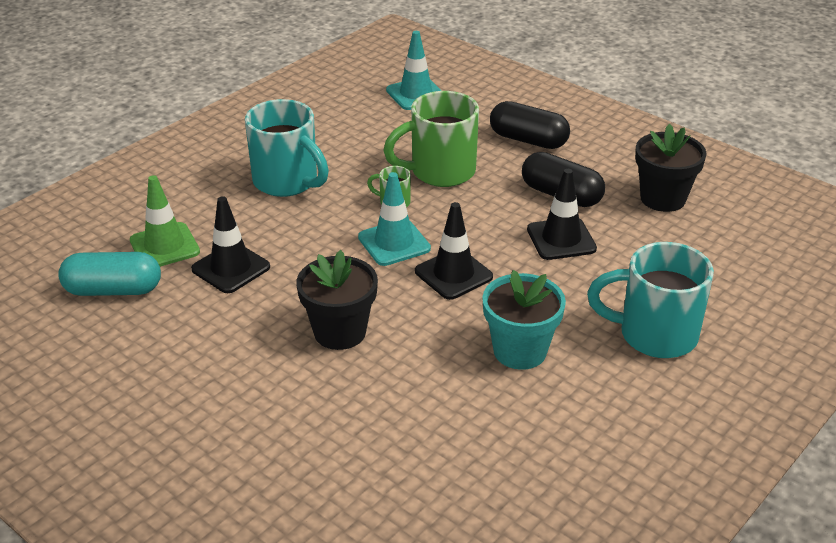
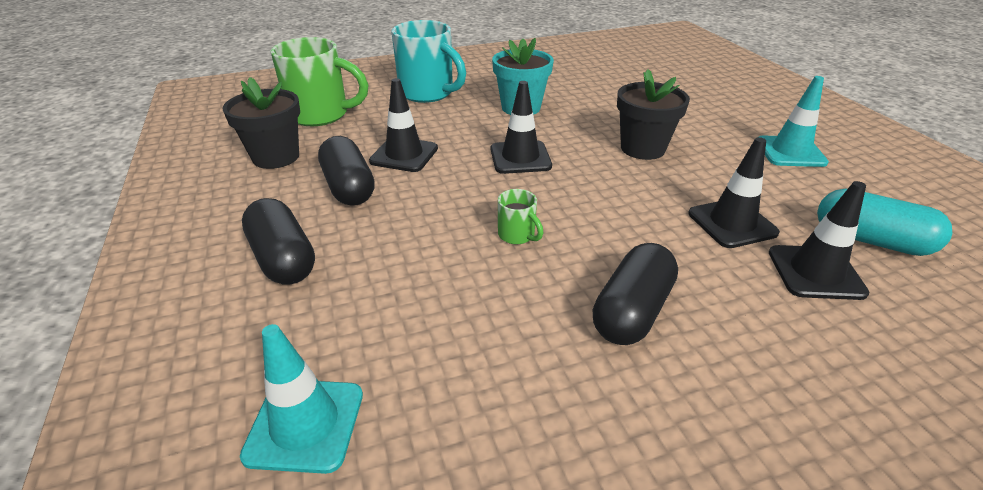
camera: 150 degrees left, 0 degrees up
(164, 246) = (815, 272): green traffic cone -> black traffic cone
(287, 182) = (632, 311): turquoise mug -> black capsule
(394, 243) = (550, 196): turquoise traffic cone -> turquoise traffic cone (790, 152)
(440, 172) = (431, 254): green mug -> green mug (321, 115)

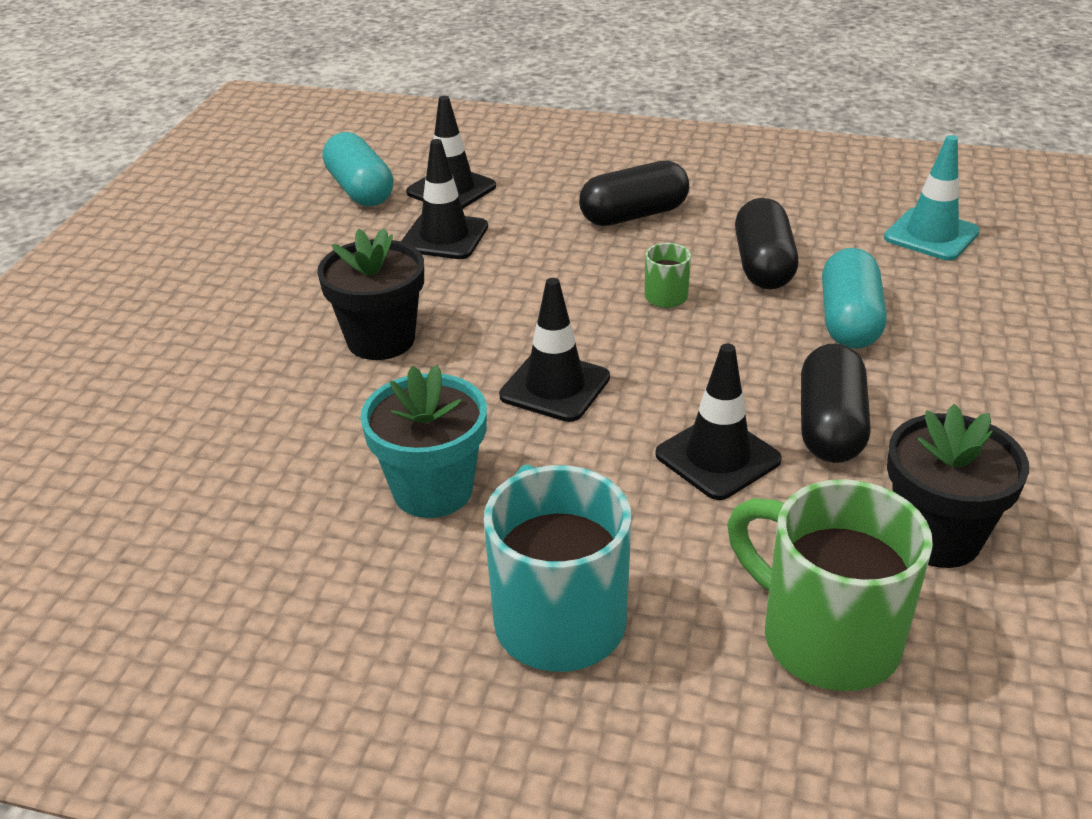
camera: 145 degrees left, 0 degrees up
(283, 259) = (938, 356): black capsule -> black capsule (763, 265)
(363, 265) = (849, 321): none -> turquoise capsule
(790, 152) = (231, 272): turquoise traffic cone -> none

